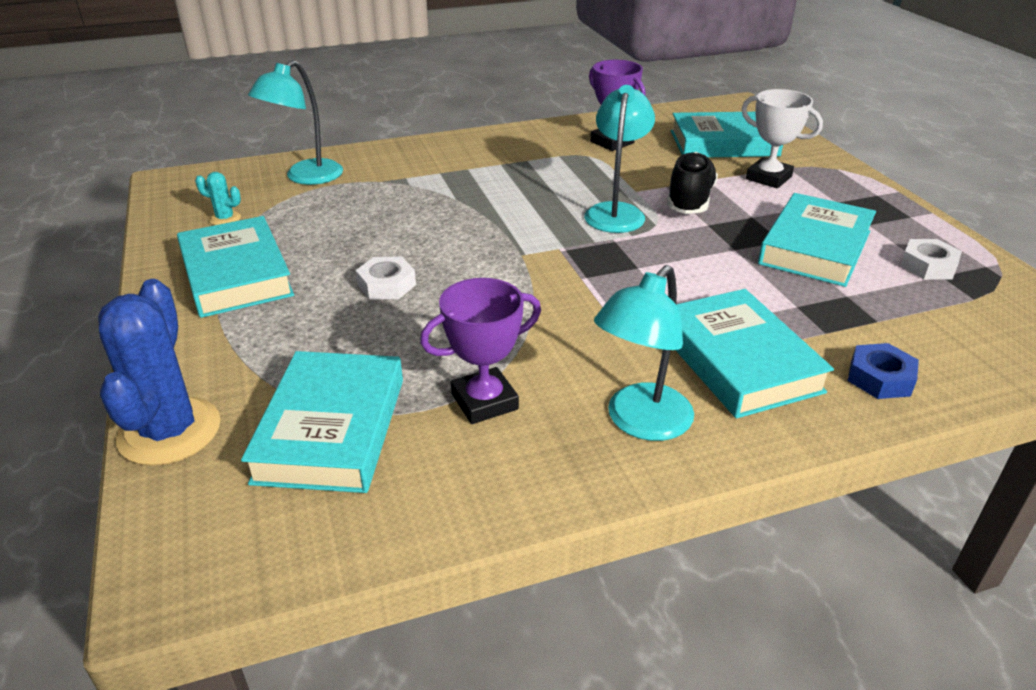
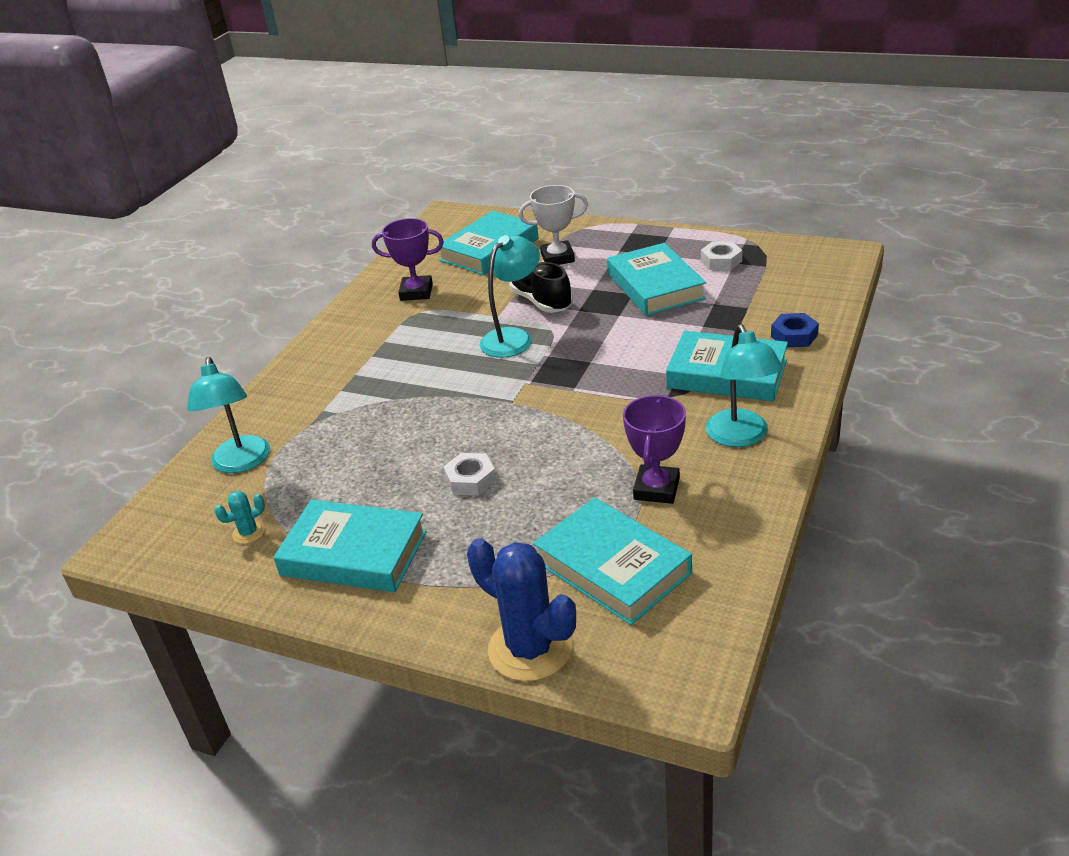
camera: 45 degrees left, 0 degrees up
(616, 212) = (513, 337): turquoise lamp -> turquoise lamp turned 75 degrees clockwise

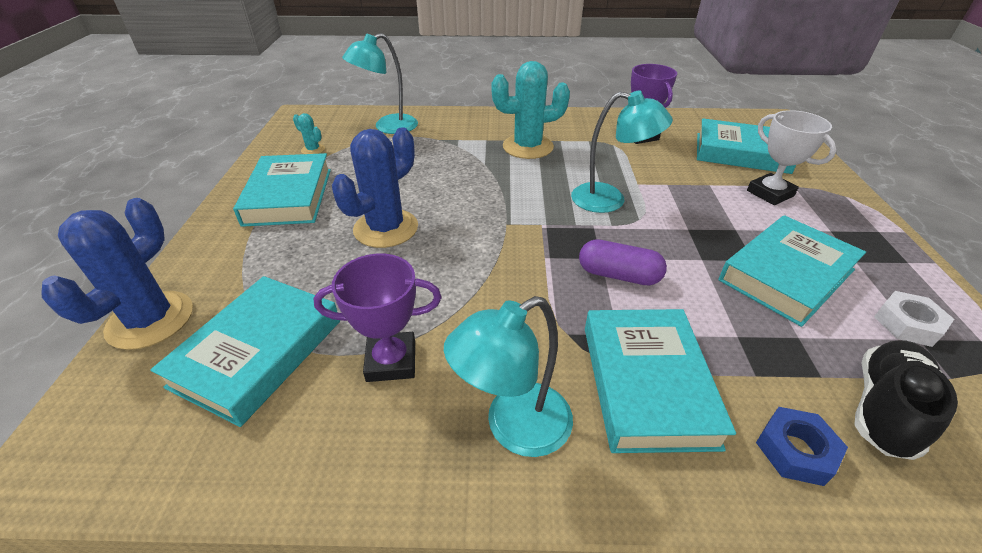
camera: 65 degrees right, 5 degrees up
(381, 364) = (528, 147): none -> turquoise cactus
(470, 480) = (386, 228): white nut -> blue cactus
(541, 301) = (682, 202): black shoe -> black shoe (884, 409)
(616, 358) = (618, 275): none -> purple capsule

